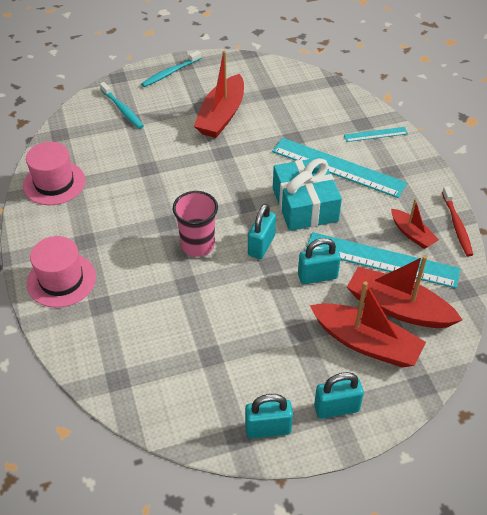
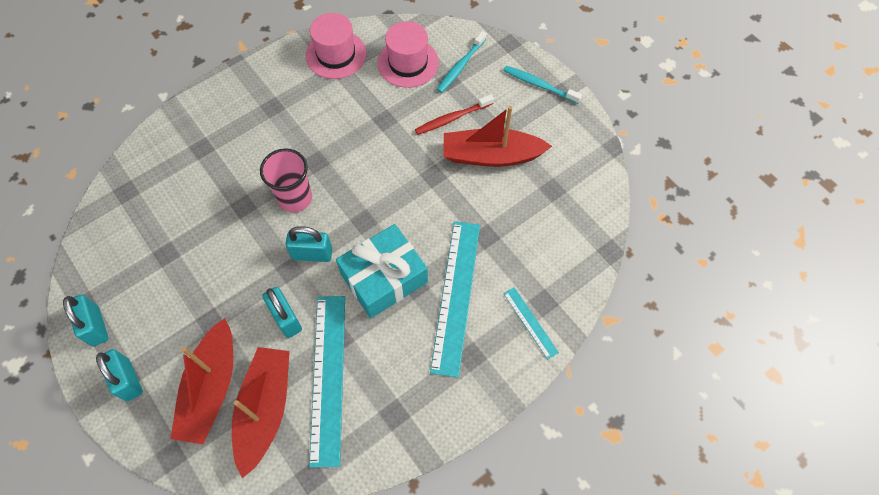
camera: 70 degrees right, 15 degrees up
(61, 280) = (221, 108): pink hat -> pink hat (408, 63)
(412, 234) = (377, 401): red boat -> none
(457, 225) = (408, 450): red toothbrush -> red toothbrush (452, 118)

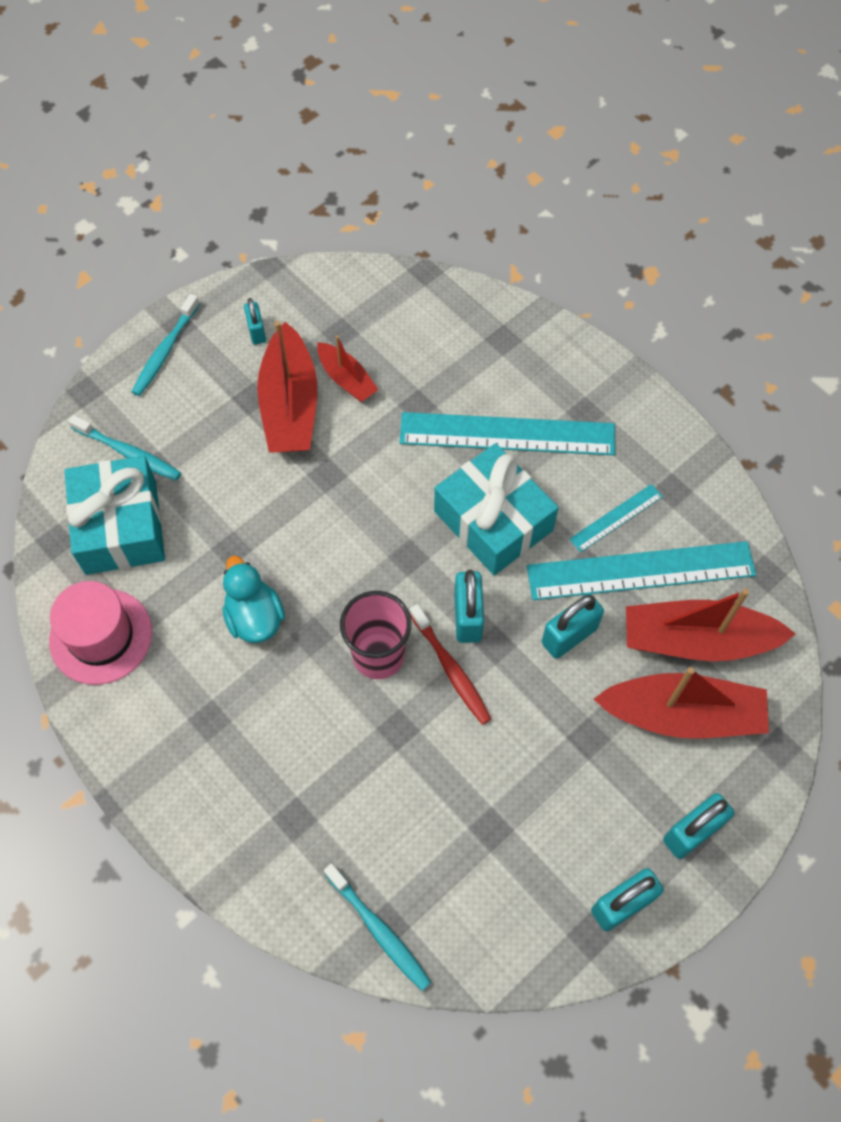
camera: 95 degrees left, 0 degrees up
(124, 187) = (379, 930): none -> turquoise toothbrush
(334, 131) = (254, 617): none -> turquoise duck
(408, 63) = (121, 526): pink hat -> turquoise gift
(452, 118) = (227, 458): red toothbrush -> red toothbrush (451, 669)
(511, 191) = (346, 379): none -> red boat
(530, 322) = (531, 352): turquoise ruler -> turquoise ruler (616, 518)
(554, 137) = (256, 332): none -> turquoise padlock

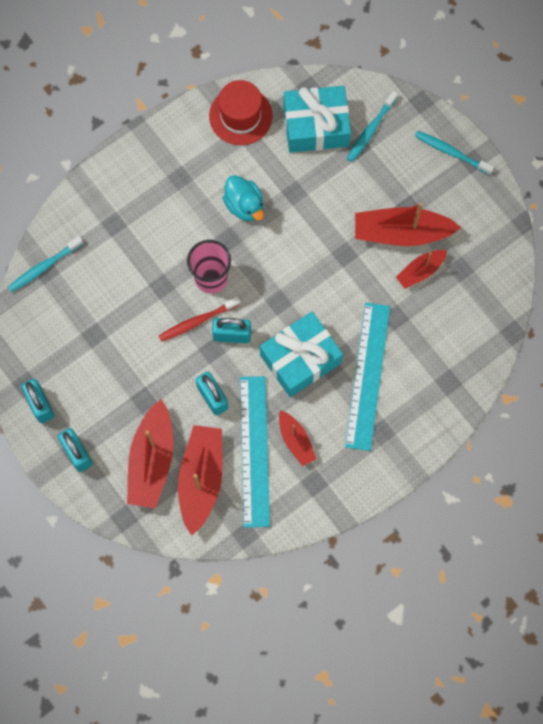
camera: 95 degrees right, 10 degrees up
(101, 636) = (240, 116): pink hat -> red hat
(254, 617) = (244, 205): turquoise duck -> turquoise duck turned 75 degrees clockwise
(256, 332) = (464, 213): turquoise padlock -> none
(616, 518) = (296, 440): turquoise ruler -> red boat

